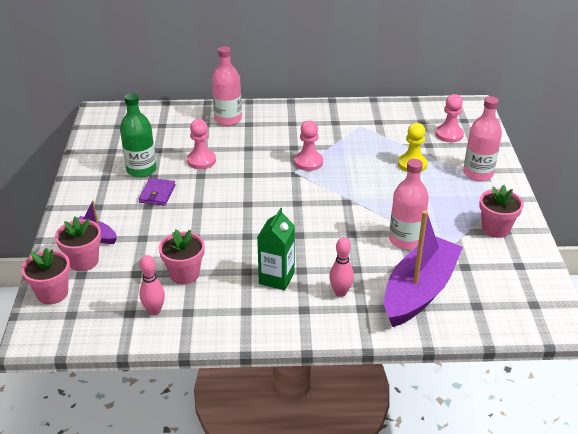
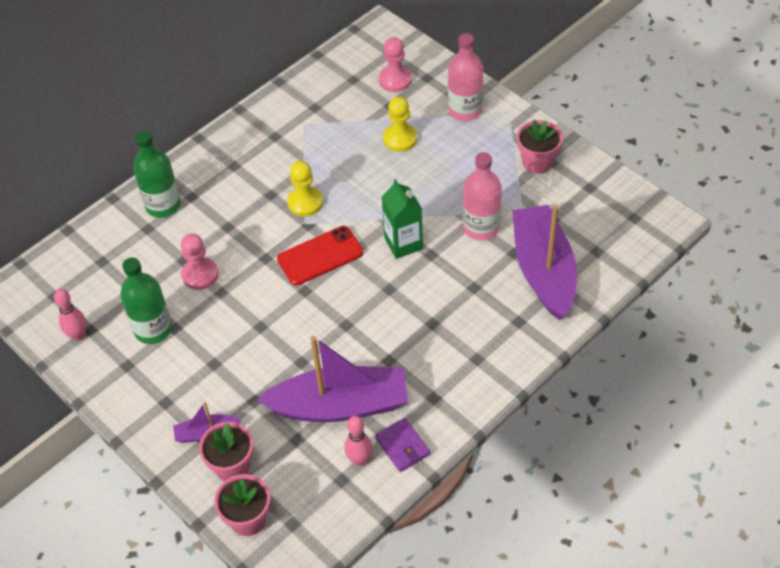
camera: 40 degrees left, 15 degrees up
(157, 194) = (206, 344): purple wallet -> purple wallet (402, 446)
(184, 274) = (340, 405): pink flower pot -> purple boat
(228, 119) = (163, 205): pink bottle -> green bottle
(276, 278) = (421, 347): green carton -> green carton (403, 243)
(280, 192) = (320, 256): none -> red phone
(308, 162) = (305, 202): pink pawn -> yellow pawn
(340, 292) = (487, 320): pink bowling pin -> pink bowling pin (78, 335)

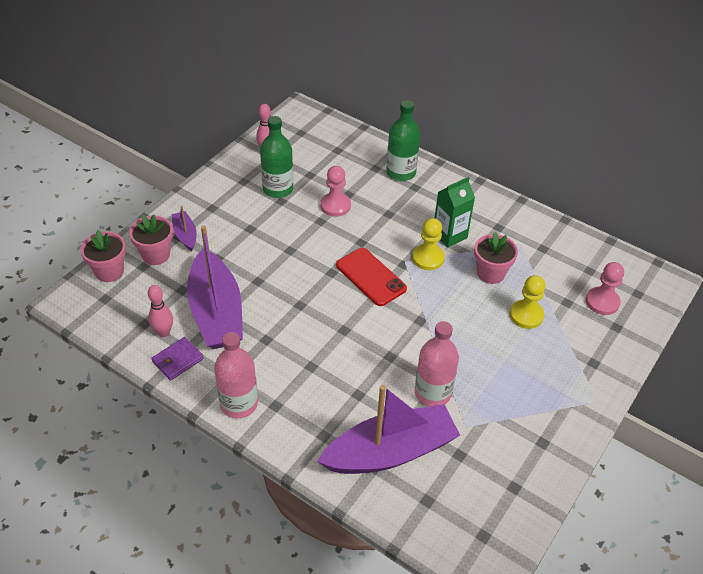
camera: 75 degrees right, 5 degrees down
(403, 243) = (398, 334): green carton -> green carton (450, 235)
(465, 110) = (584, 363): pink bottle -> pink bottle (239, 403)
(537, 162) = (534, 434): pink flower pot -> pink flower pot (491, 273)

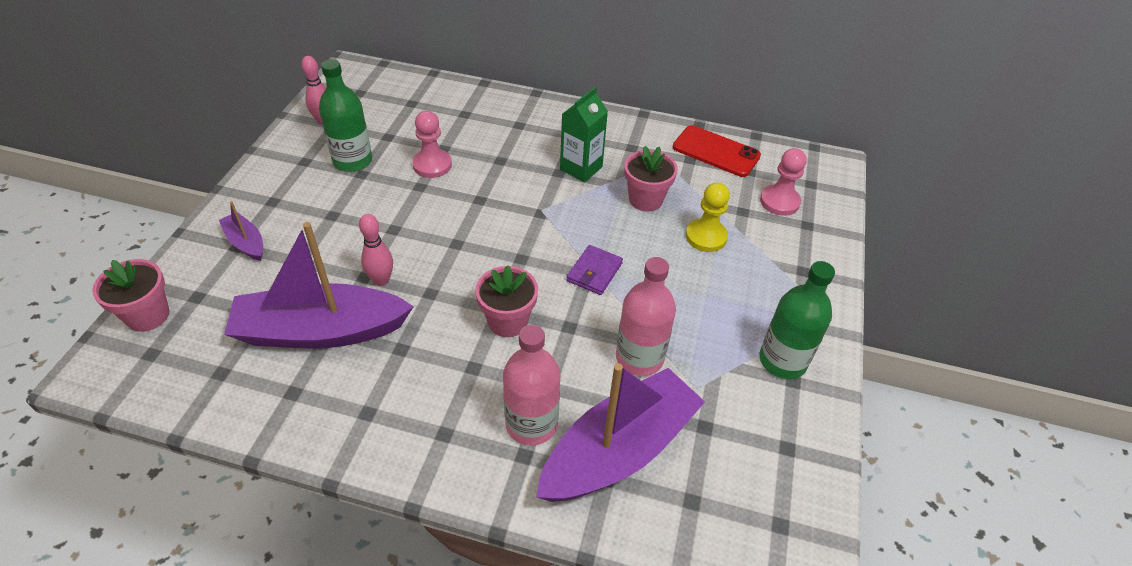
camera: 20 degrees left, 0 degrees up
(156, 255) = (211, 277): pink flower pot -> pink flower pot (508, 321)
(163, 332) = (252, 378): pink bowling pin -> pink bowling pin (381, 280)
(178, 360) = (285, 411): purple wallet -> purple wallet (594, 272)
(216, 312) = (320, 331): purple boat -> purple boat turned 120 degrees clockwise
(239, 403) = (392, 446): pink bottle -> pink bottle (531, 424)
(370, 277) = (507, 237): red phone -> red phone (716, 152)
(401, 172) = (496, 112): green bottle -> green bottle (782, 361)
(428, 258) = (567, 199): yellow pawn -> none

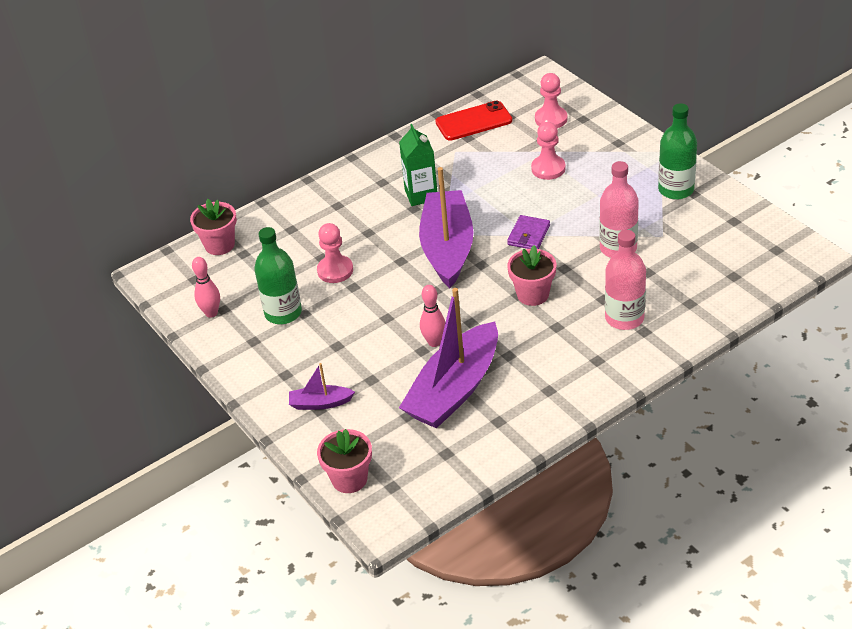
camera: 45 degrees left, 5 degrees down
(594, 272) = (528, 235): purple wallet -> purple wallet turned 45 degrees clockwise
(619, 450) = (676, 289): purple boat -> purple boat (447, 248)
(645, 199) = (486, 179): pink flower pot -> pink flower pot (219, 245)
(706, 237) = (548, 169): yellow pawn -> pink pawn

